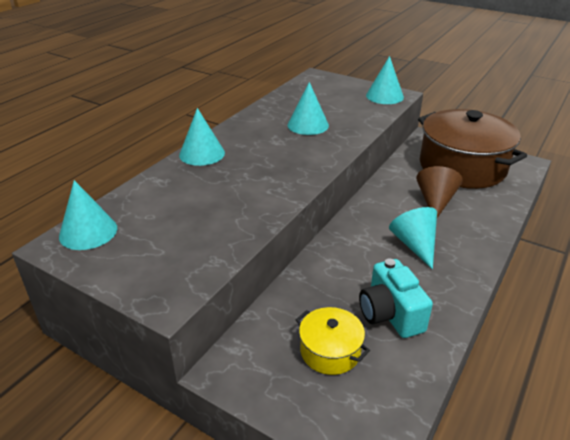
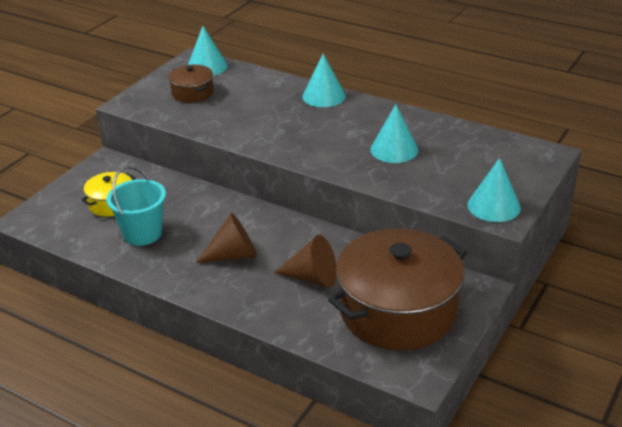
camera: 90 degrees right, 0 degrees up
(159, 240) = (192, 93): none -> brown pot
(390, 314) = (142, 234): turquoise camera -> turquoise bucket
(414, 245) = (234, 255): turquoise cone -> brown cone

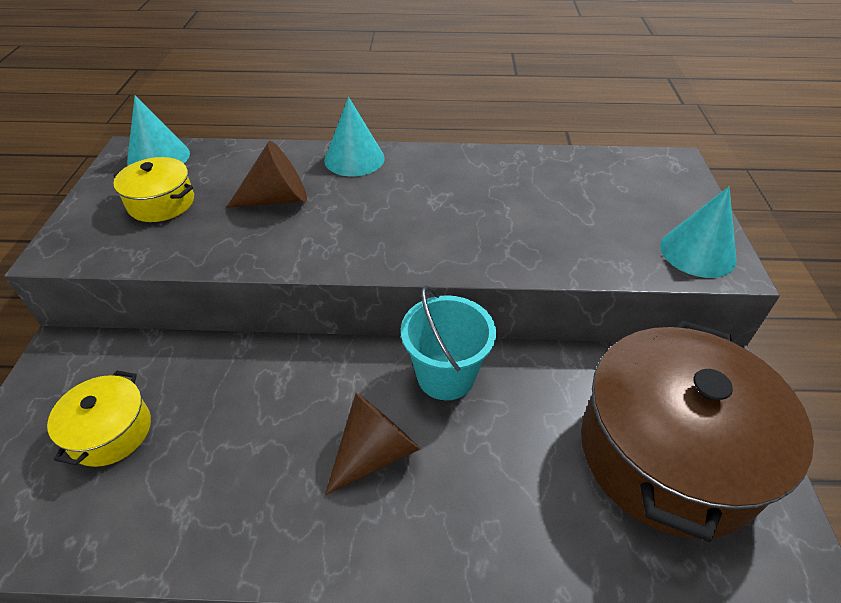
camera: 30 degrees left, 10 degrees up
(142, 234) = (199, 473): turquoise bucket -> turquoise bucket (445, 376)
(192, 93) = (161, 203): brown pot -> yellow pot
(312, 277) = (515, 444): brown cone -> brown cone (277, 199)
(394, 149) = (507, 209): turquoise cone -> none

